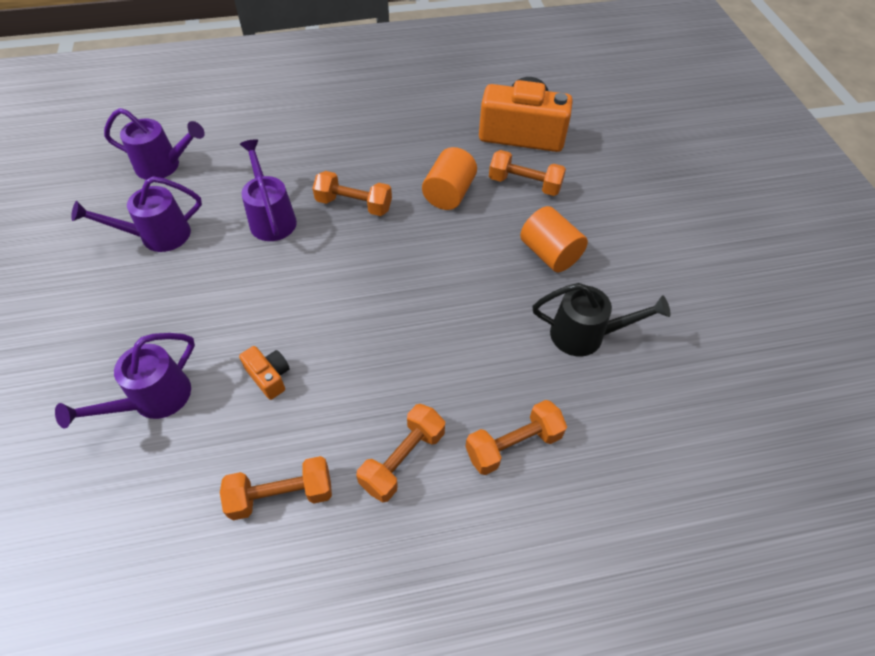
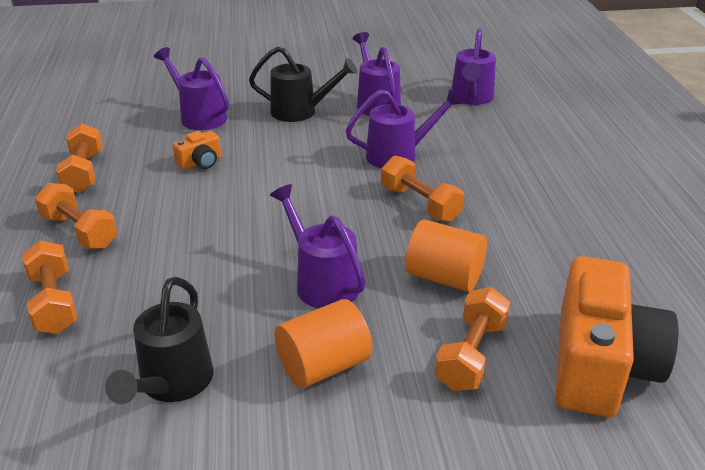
camera: 95 degrees right, 20 degrees down
(163, 299) = (300, 112): none -> black watering can
(354, 205) = (420, 204): orange dumbbell -> orange dumbbell turned 60 degrees counterclockwise
(462, 260) = (322, 282): none -> purple watering can

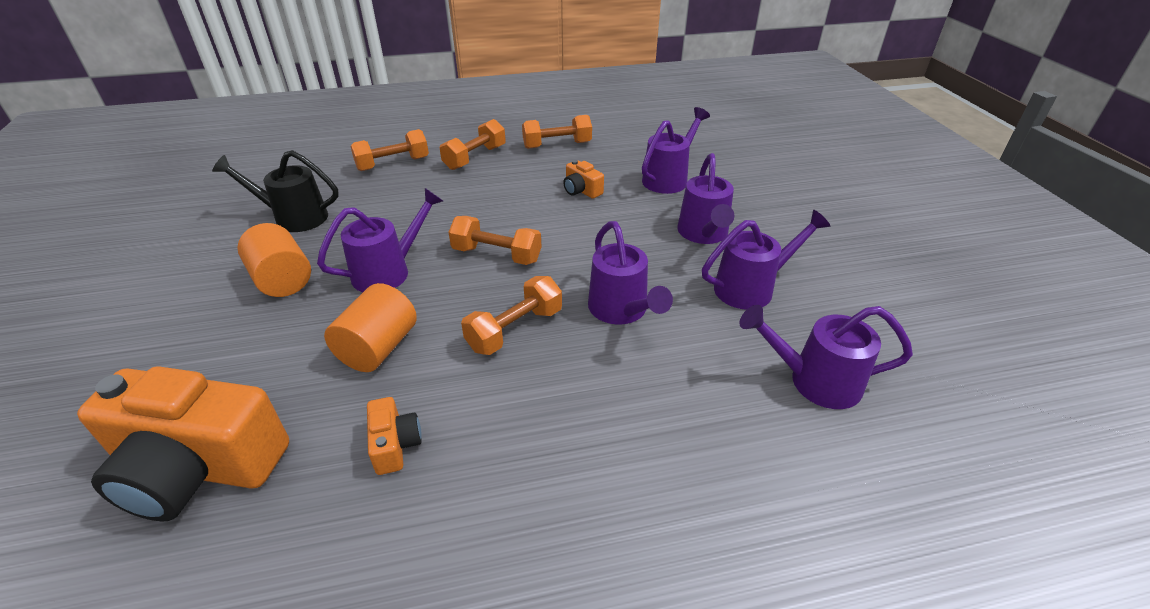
camera: 85 degrees right, 5 degrees up
(300, 112) = (703, 234): black watering can -> purple watering can
(471, 355) = (258, 365): orange dumbbell -> orange dumbbell (496, 255)
(553, 258) = (395, 445): none -> orange camera

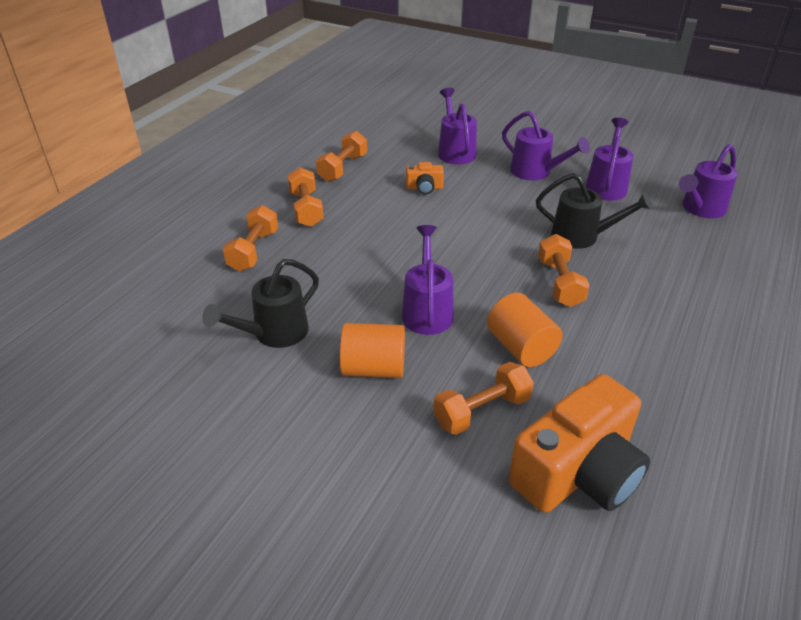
camera: 50 degrees left, 0 degrees up
(395, 445) = (629, 373): orange camera -> none
(496, 255) = (464, 256): orange dumbbell -> orange dumbbell (482, 411)
(621, 311) = (582, 236): purple watering can -> black watering can

